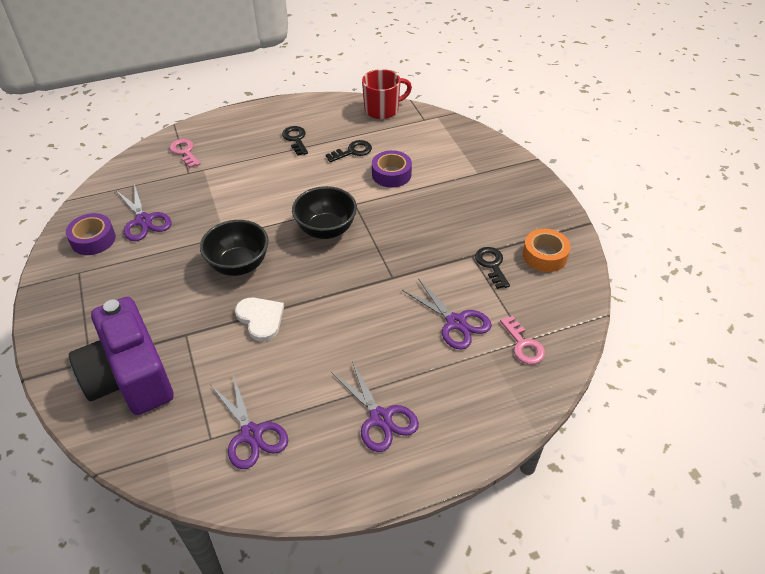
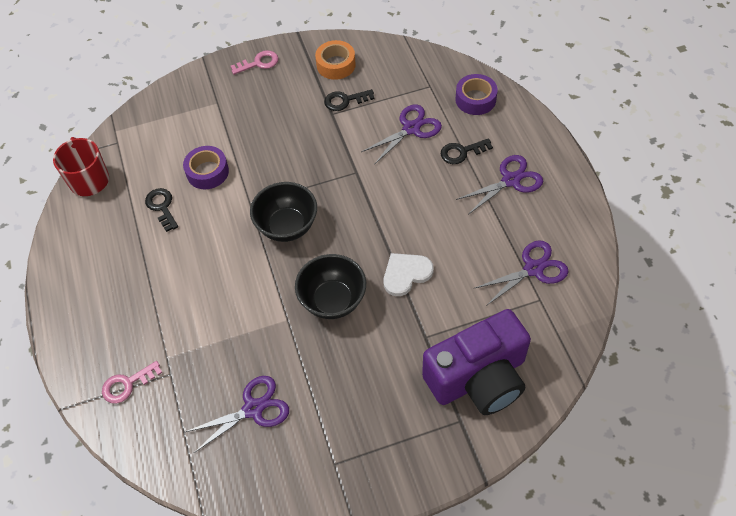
camera: 85 degrees left, 10 degrees up
(93, 239) = (280, 460): purple tape -> purple tape (475, 99)
(295, 139) = (127, 264): black key -> black key (461, 152)
(523, 345) = (435, 87): pink key -> pink key (259, 63)

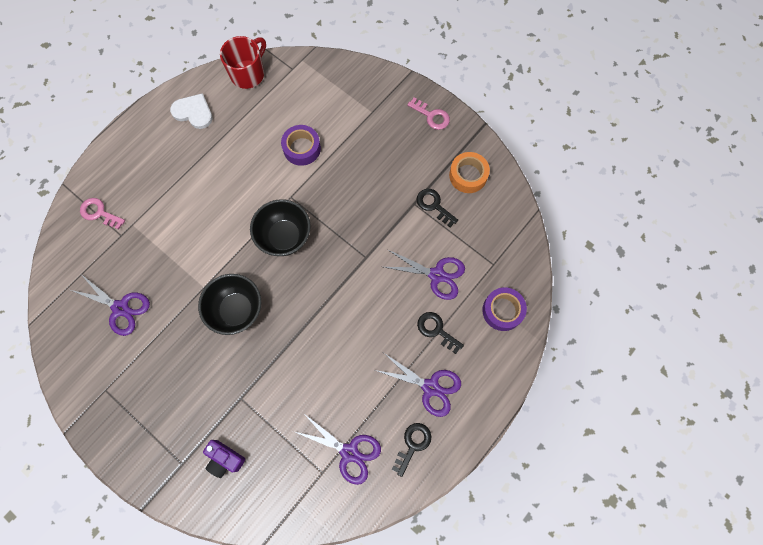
camera: 55 degrees right, 15 degrees up
(162, 207) = (252, 138): black key -> black key (413, 444)
(406, 274) = (289, 351): white heart -> white heart (193, 112)
(478, 378) = (225, 459): purple camera -> purple camera, size x0.42

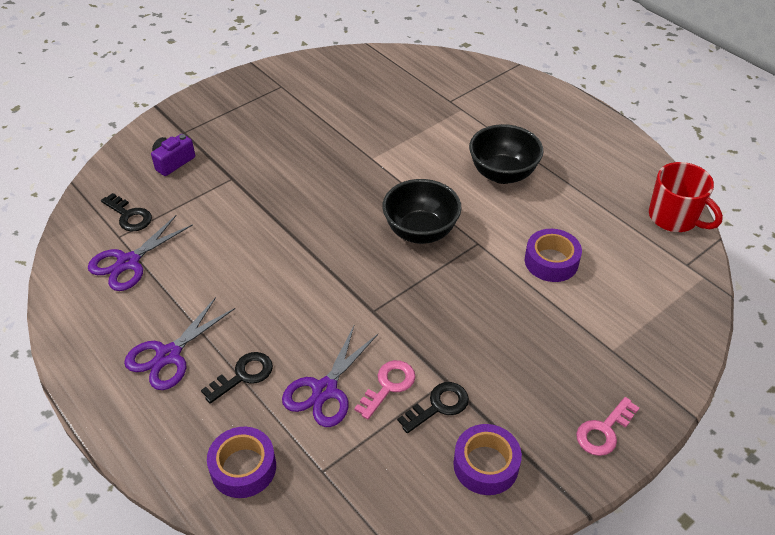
camera: 100 degrees right, 25 degrees down
(99, 213) = (480, 87): pink key -> pink key (388, 386)
(120, 308) = (365, 98): purple scissors -> none
(193, 112) = (611, 163): white heart -> none
(236, 310) = (335, 182): black bowl -> black bowl (502, 174)
(413, 444) = (106, 324): black key -> black key (129, 216)
(468, 175) = (486, 465): orange tape -> purple tape

